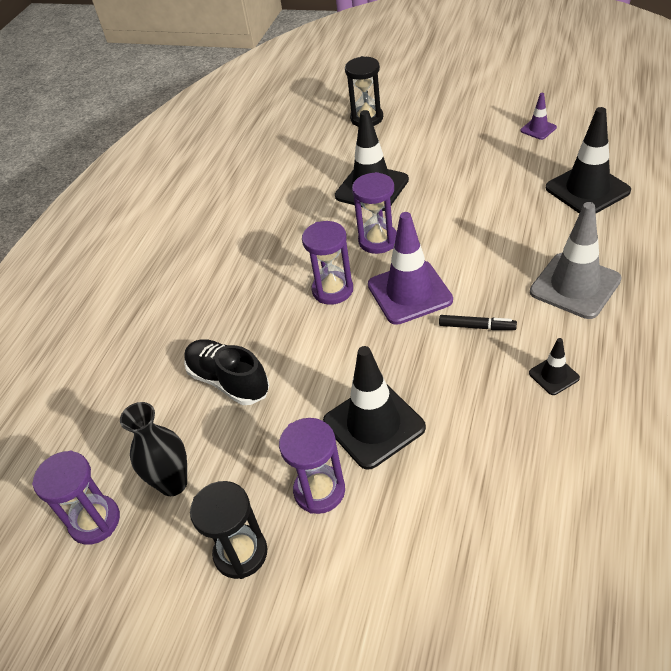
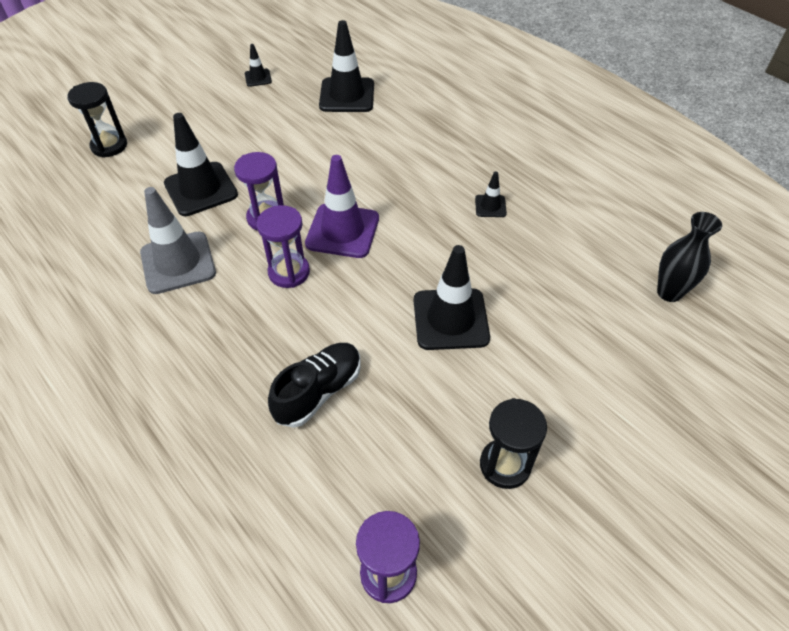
camera: 65 degrees left, 5 degrees up
(173, 483) = (397, 486): black vase -> black vase (669, 292)
(228, 381) = (318, 392): black shoe -> black shoe turned 150 degrees clockwise
(319, 491) = (484, 383): purple hourglass -> none
(477, 327) = (413, 216): black marker -> none
(538, 129) = (258, 78): purple traffic cone -> black traffic cone
(575, 286) = (425, 152): grey traffic cone -> grey traffic cone (178, 263)

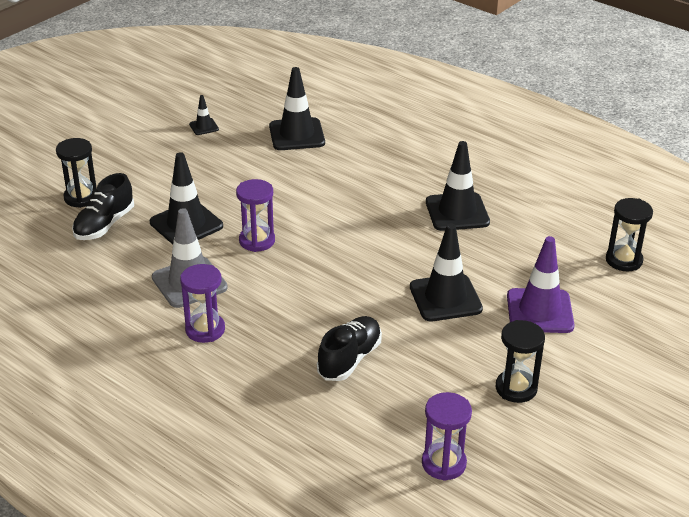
camera: 10 degrees left, 15 degrees down
(119, 180) = (104, 225): none -> black shoe
(289, 272) = (293, 279): purple hourglass -> purple hourglass (205, 330)
(342, 231) = (330, 244): purple traffic cone -> purple traffic cone (539, 311)
(490, 206) = (457, 212): black traffic cone -> black traffic cone, size x2.07
(669, 292) = (624, 260): black vase -> black hourglass

